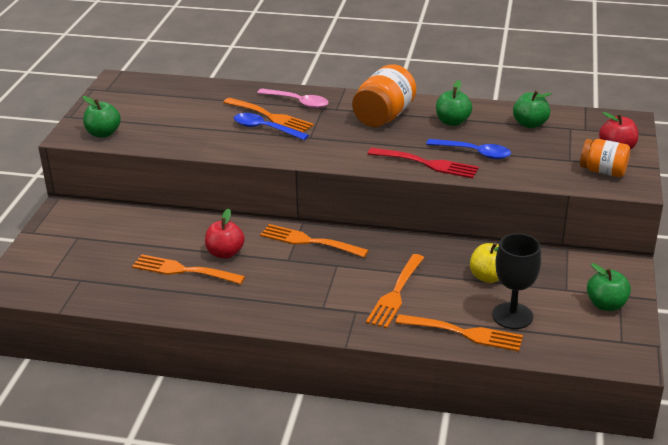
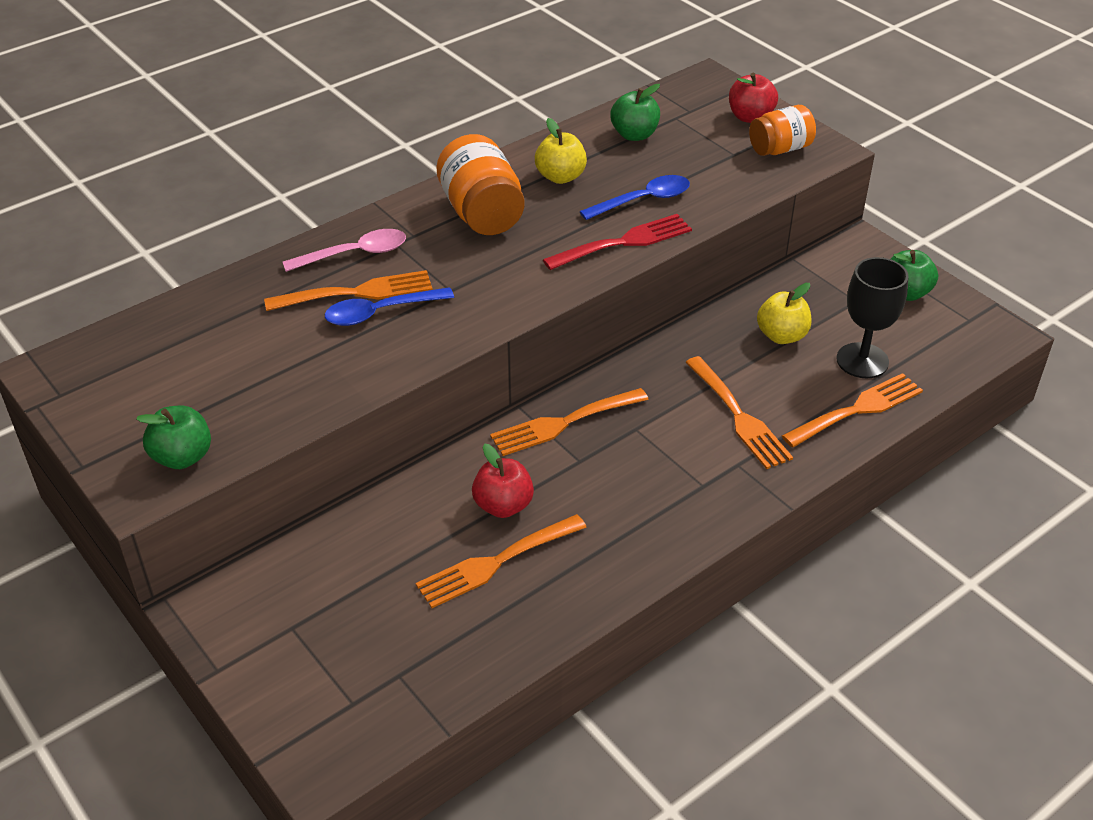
camera: 50 degrees left, 10 degrees up
(452, 122) = (560, 177): green apple -> yellow apple

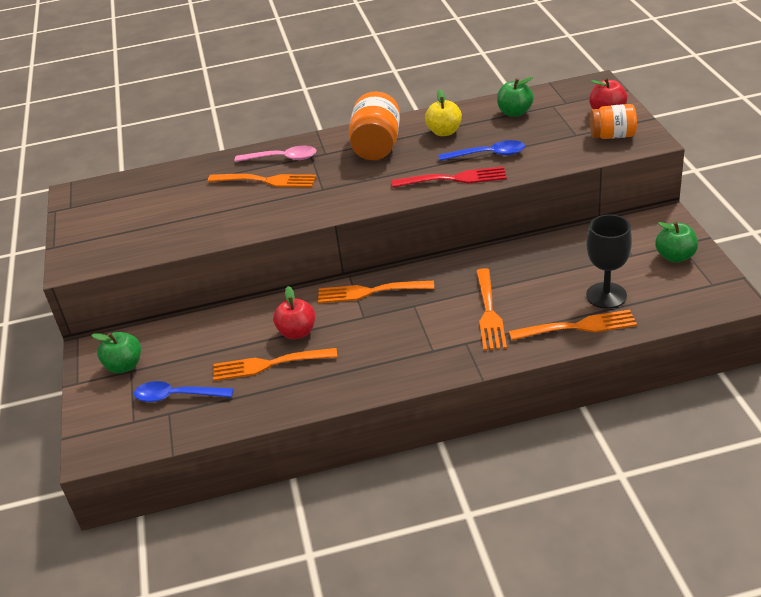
camera: 30 degrees right, 5 degrees down
(182, 457) = (105, 253): green apple -> green apple (124, 366)
(381, 312) = (272, 194): blue spoon -> blue spoon (177, 396)
(781, 336) = (558, 267): yellow apple -> none

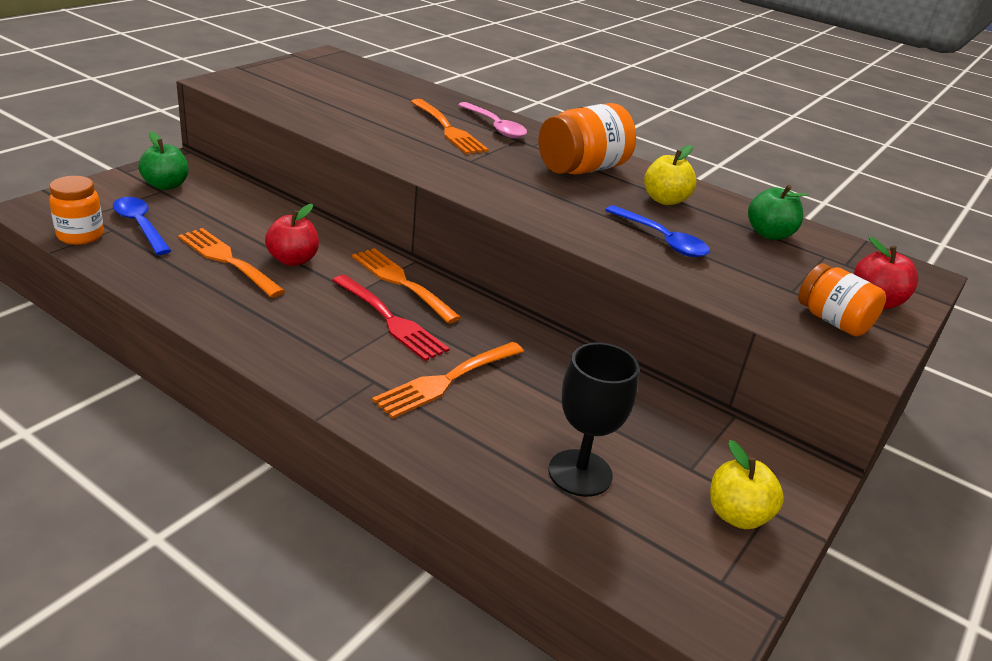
camera: 40 degrees right, 5 degrees down
(162, 432) = (80, 235): none -> orange jar
(454, 179) = (586, 231): red fork -> red fork (391, 320)
(578, 327) = (490, 468): orange fork -> none
(675, 256) = (737, 515): green apple -> yellow apple

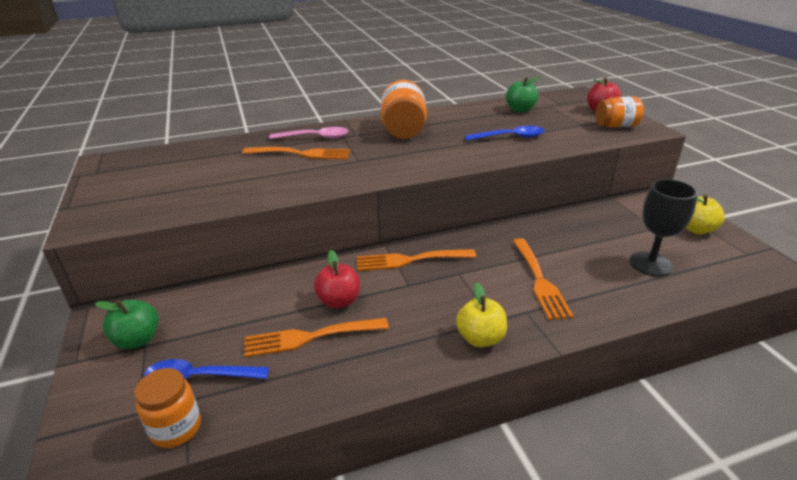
camera: 50 degrees left, 0 degrees up
(391, 320) = (455, 280): red fork -> none
(665, 200) = (462, 121): yellow apple -> yellow apple (480, 338)

